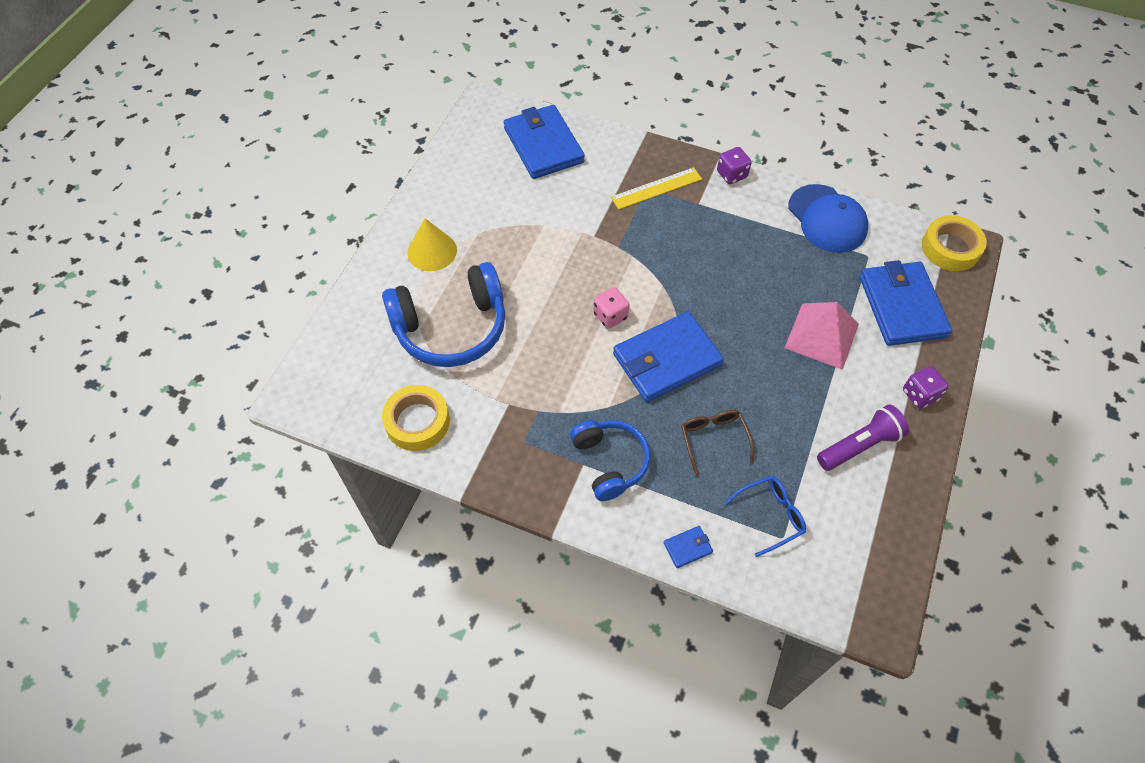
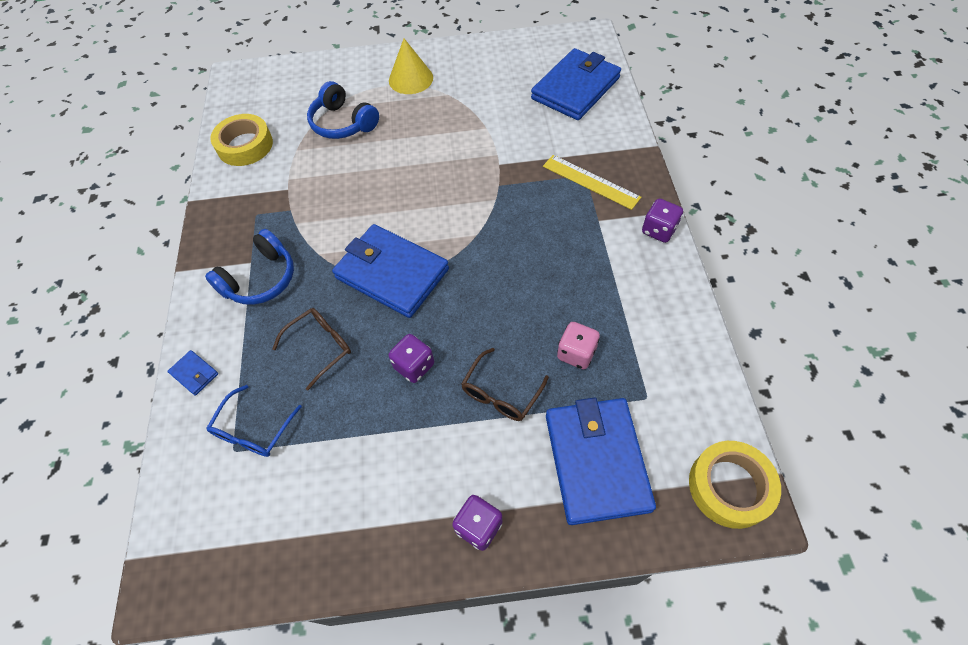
camera: 65 degrees right, 0 degrees up
(451, 327) = (343, 123): blue headphones -> blue headphones, size x0.63
(610, 316) = (416, 213): pink dice -> pink dice (576, 353)
(768, 380) = (414, 366): none -> purple dice
(770, 516) = (254, 430): blue glasses -> blue glasses turned 75 degrees clockwise
(821, 335) = (501, 392): pink pyramid -> brown glasses
(827, 219) = (668, 337): blue cap -> none
(860, 445) = (376, 484): purple flashlight -> none
(902, 306) = (596, 461): blue wallet -> blue wallet turned 60 degrees counterclockwise

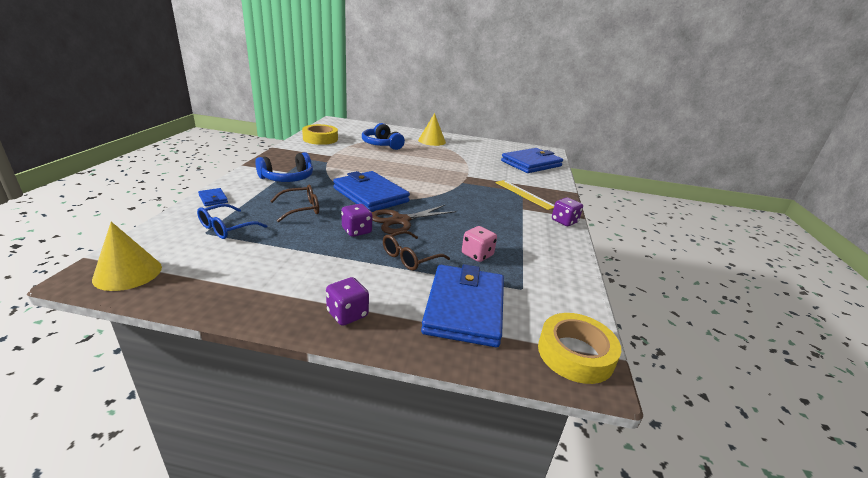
camera: 10 degrees right, 30 degrees down
(199, 565) = (128, 273): none -> yellow cone
(457, 318) = (400, 221): none -> brown scissors

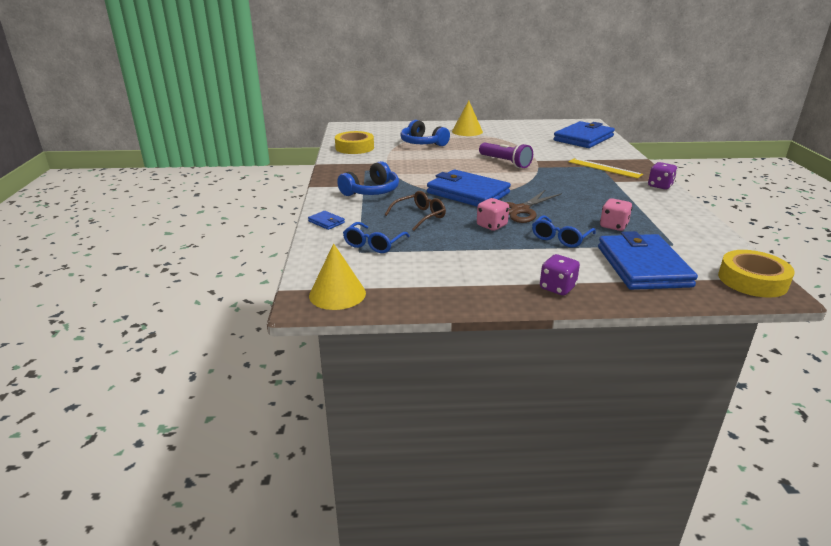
camera: 10 degrees left, 0 degrees up
(356, 231) = (492, 226): purple dice -> pink dice
(410, 257) = (560, 238): brown glasses -> blue glasses
(436, 173) = (505, 162): none -> purple flashlight

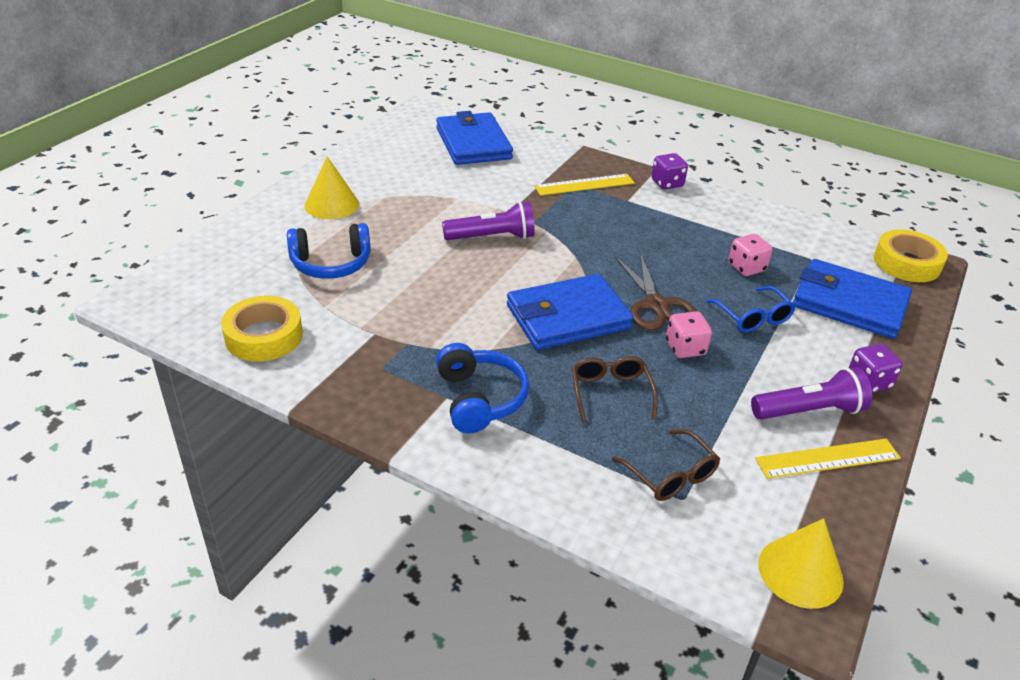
camera: 60 degrees left, 10 degrees up
(326, 222) = (558, 493): blue wallet -> none
(374, 244) = (670, 475): blue glasses -> brown glasses
(451, 286) = (828, 458): none -> yellow ruler
(490, 272) = (809, 411): none -> purple flashlight

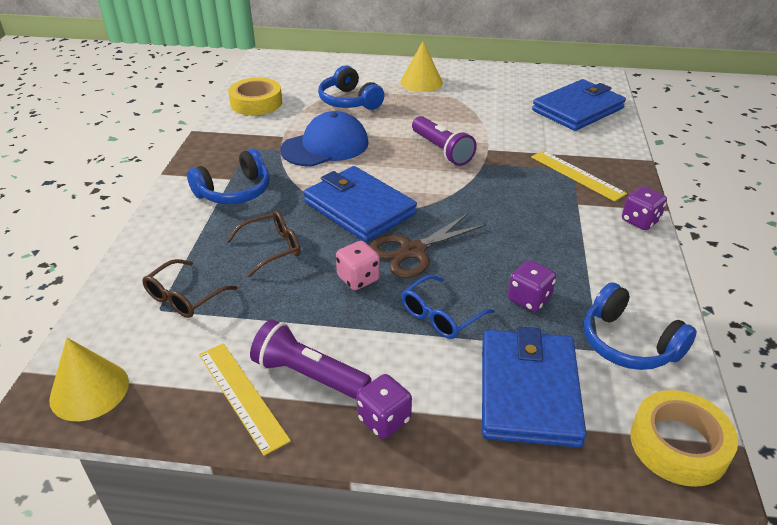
camera: 70 degrees right, 0 degrees up
(425, 308) = (325, 146): none -> blue cap
(746, 268) = (529, 299): pink dice -> purple dice
(809, 244) = (628, 343): none -> blue headphones
(809, 411) = (308, 375): purple flashlight -> purple flashlight turned 150 degrees clockwise

